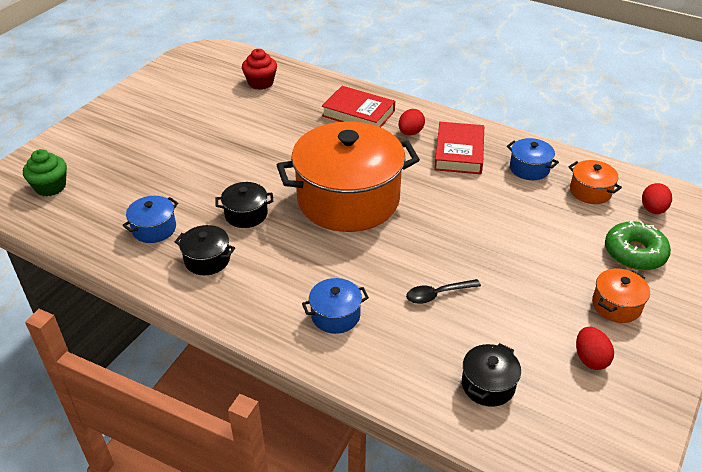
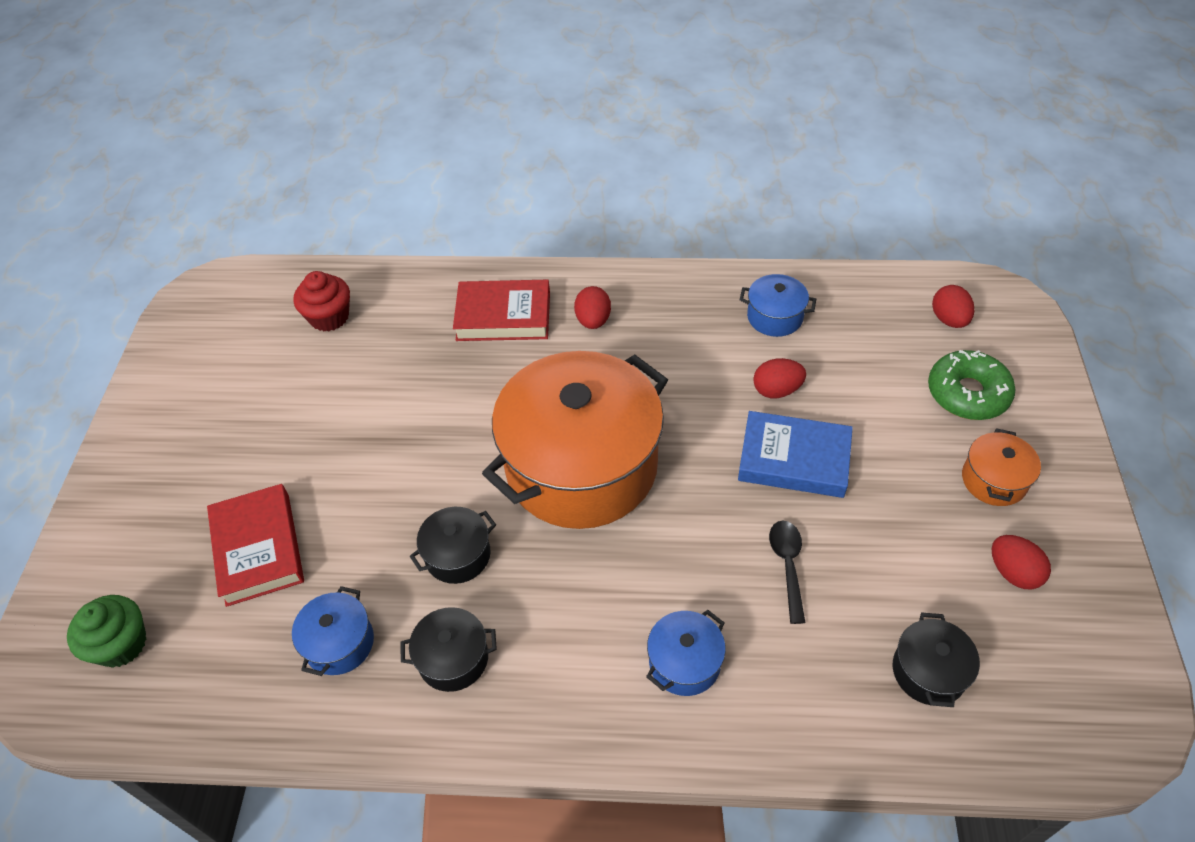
camera: 25 degrees left, 10 degrees up
(437, 294) = (787, 565): black spoon -> black spoon turned 135 degrees clockwise
(459, 152) = (675, 327): red book -> red book (258, 548)
(484, 244) = (794, 459): none -> blue book
(500, 205) = (776, 390): none -> red egg
(590, 191) = (865, 322): orange pot -> none

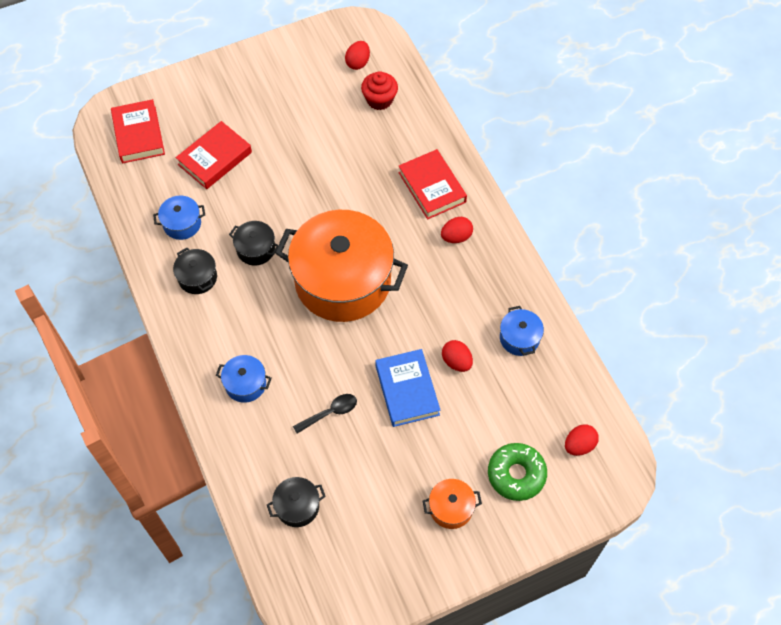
camera: 60 degrees right, 10 degrees up
(121, 644) = (138, 135): green cupcake -> red book
(1013, 572) = (386, 535): red egg -> red egg (358, 63)

